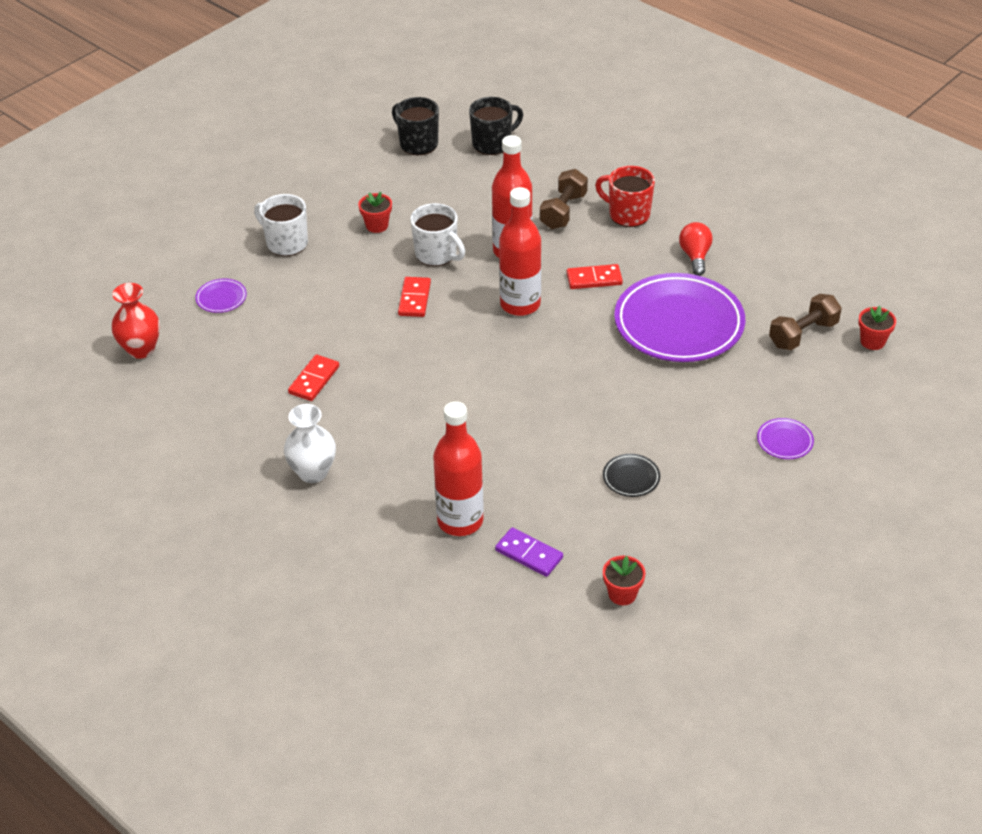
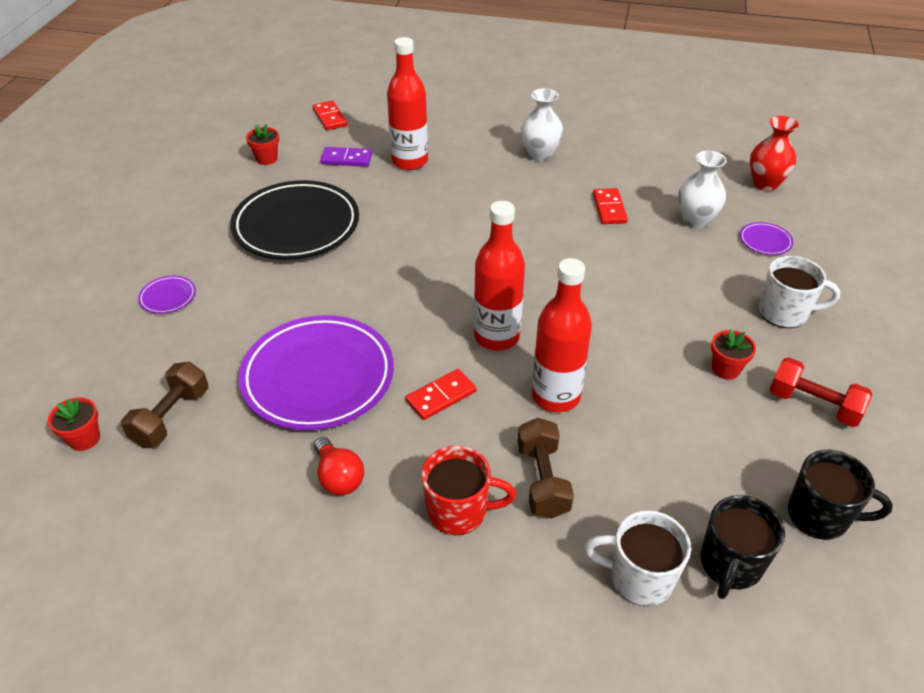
camera: 150 degrees right, 0 degrees up
(252, 338) = (695, 220): none -> white vase
(347, 188) = (813, 405): none -> red dumbbell
(414, 299) = (601, 303): red domino -> red domino (329, 117)
(437, 254) = (629, 360): white mug -> white mug (639, 577)
(631, 478) = (296, 226): black plate -> black plate, size x2.49

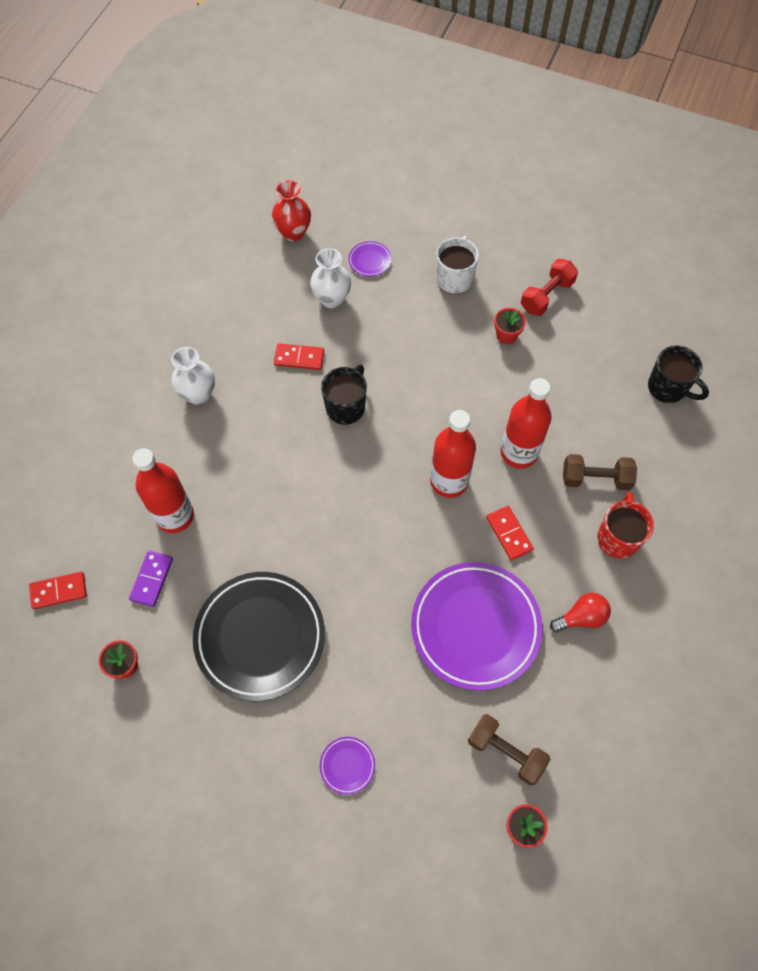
camera: 80 degrees left, 20 degrees up
(639, 577) = (674, 440): white mug -> none
(820, 516) = (636, 327): black mug -> black mug (346, 407)

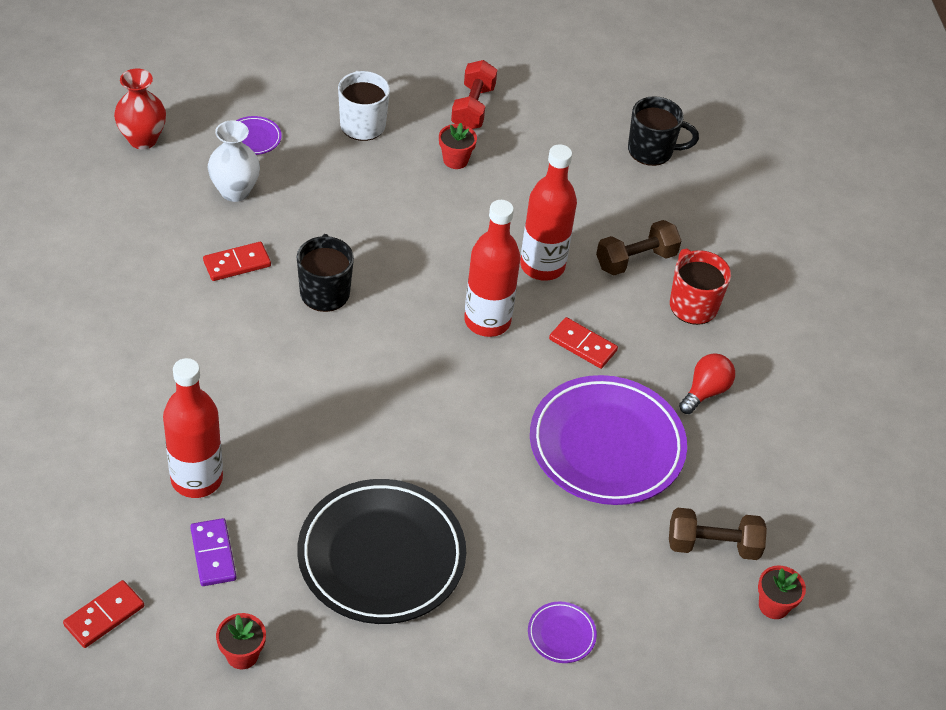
camera: 35 degrees left, 15 degrees down
(198, 394) = (139, 344): white vase -> none

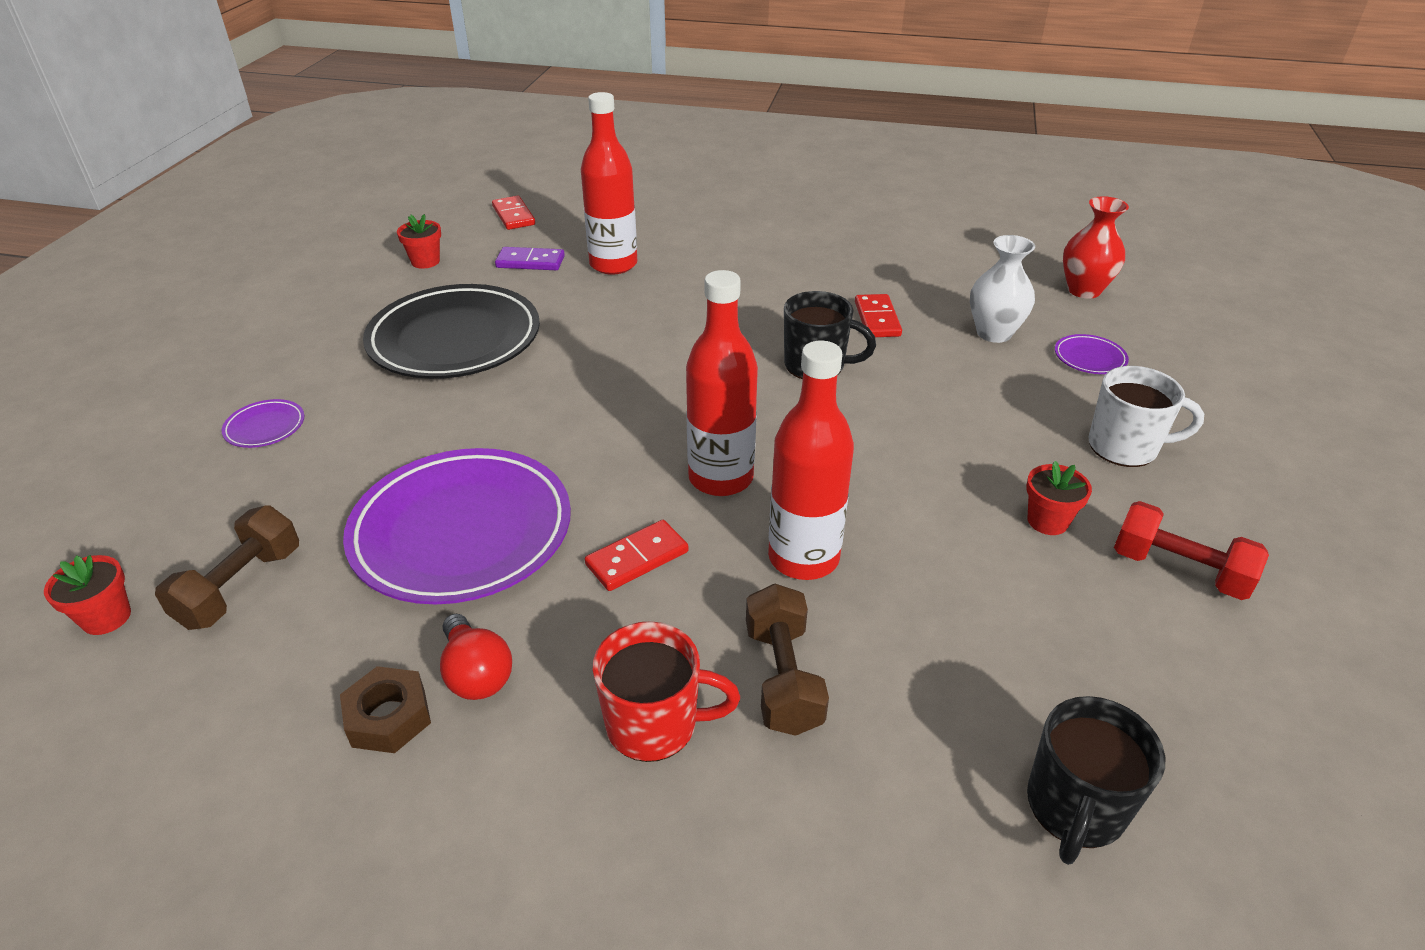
camera: 115 degrees right, 10 degrees down
(752, 419) = (388, 717): none -> brown nut

